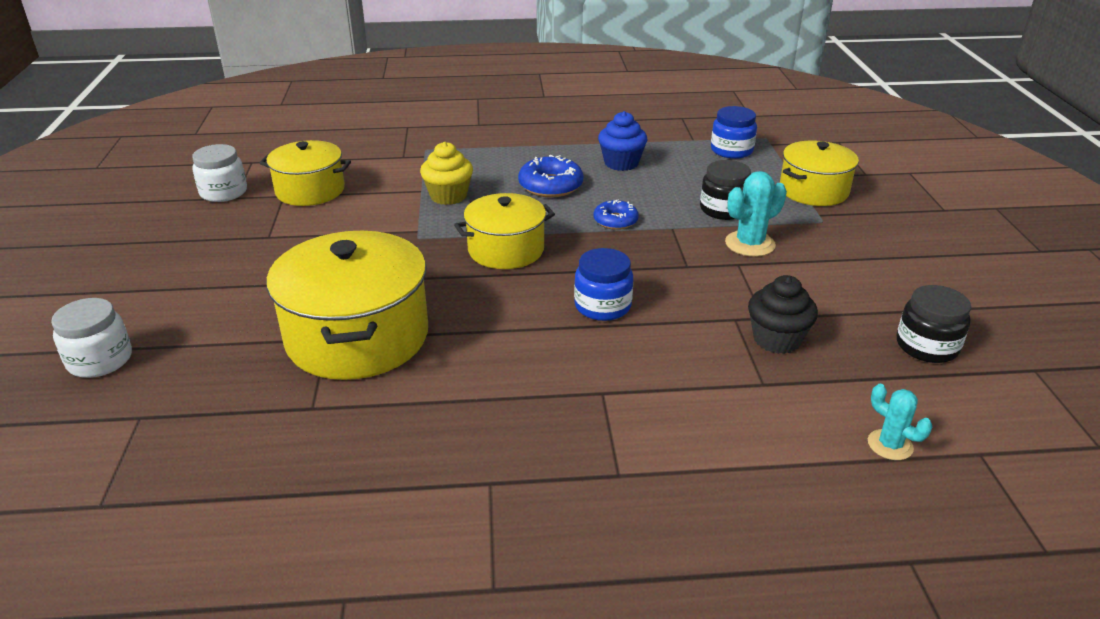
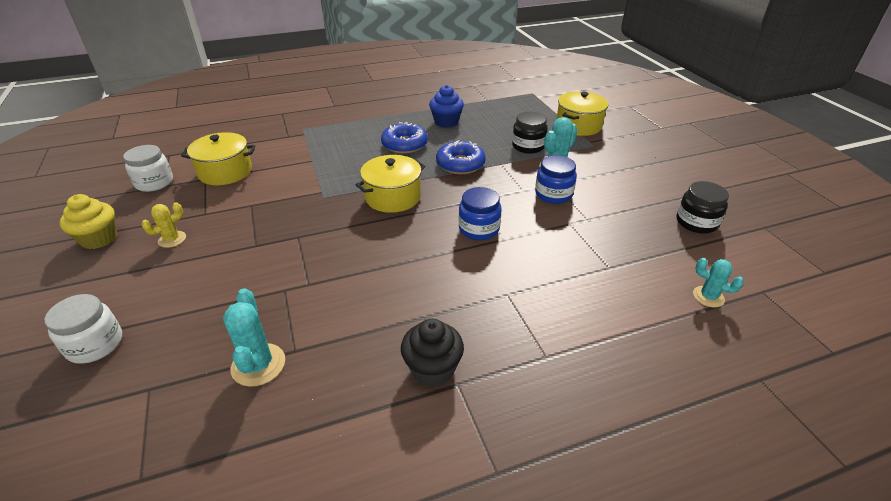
camera: 15 degrees left, 5 degrees up
(220, 260) = (172, 239): none -> yellow cactus
(265, 415) = (258, 365): none -> turquoise cactus
(357, 337) = (308, 284): yellow pot -> none
(448, 196) = (334, 162): yellow cupcake -> yellow cupcake (99, 239)
(615, 221) = (460, 164): blue donut -> blue donut, size x1.55
(731, 150) = (514, 104): blue jar -> blue jar (553, 194)
(776, 339) = (604, 234): black cupcake -> black cupcake (432, 369)

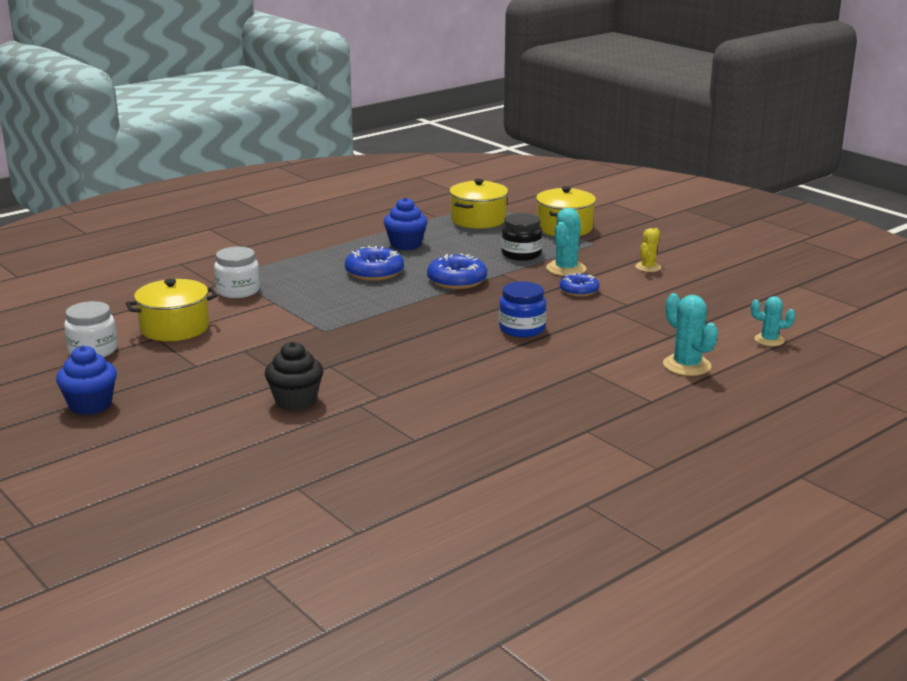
camera: 20 degrees left, 15 degrees down
(95, 344) = (201, 473): white jar -> white jar (238, 291)
(99, 239) = (90, 405): yellow cupcake -> blue cupcake
(172, 239) = (183, 391): yellow cactus -> yellow cactus (648, 267)
(258, 365) = (389, 454): turquoise cactus -> turquoise cactus (687, 365)
(393, 197) = (405, 319): yellow pot -> yellow pot (478, 220)
(432, 369) = (557, 425): black cupcake -> black cupcake (295, 401)
(553, 194) = (579, 290): blue jar -> blue donut
(696, 222) = (733, 291): black jar -> none

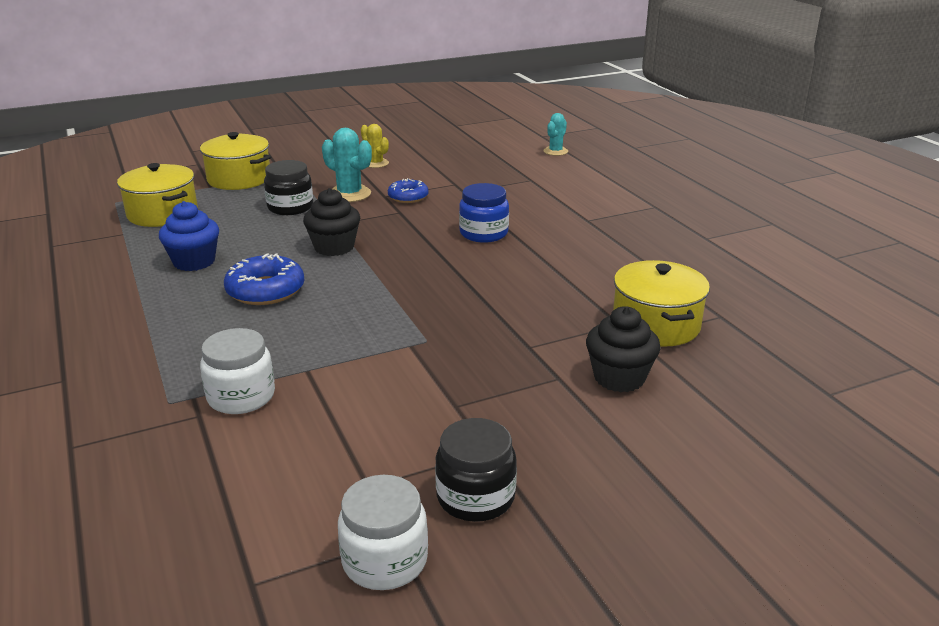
camera: 75 degrees left, 5 degrees up
(90, 405) = (595, 564): blue cupcake -> none
(148, 367) = (475, 497): none -> black jar
(175, 328) = (342, 464): yellow pot -> yellow pot (656, 324)
(457, 280) = (334, 247): blue donut -> black cupcake
(687, 365) = (592, 184): turquoise cactus -> none

